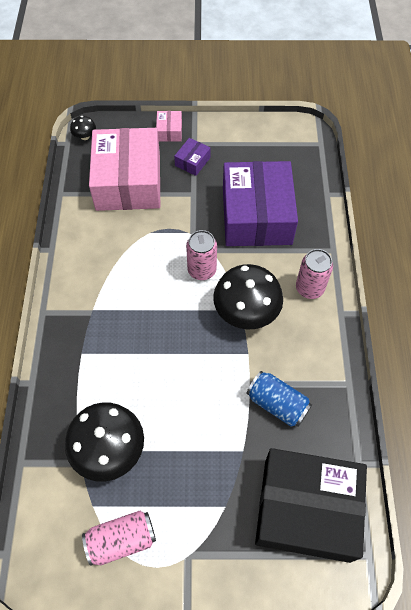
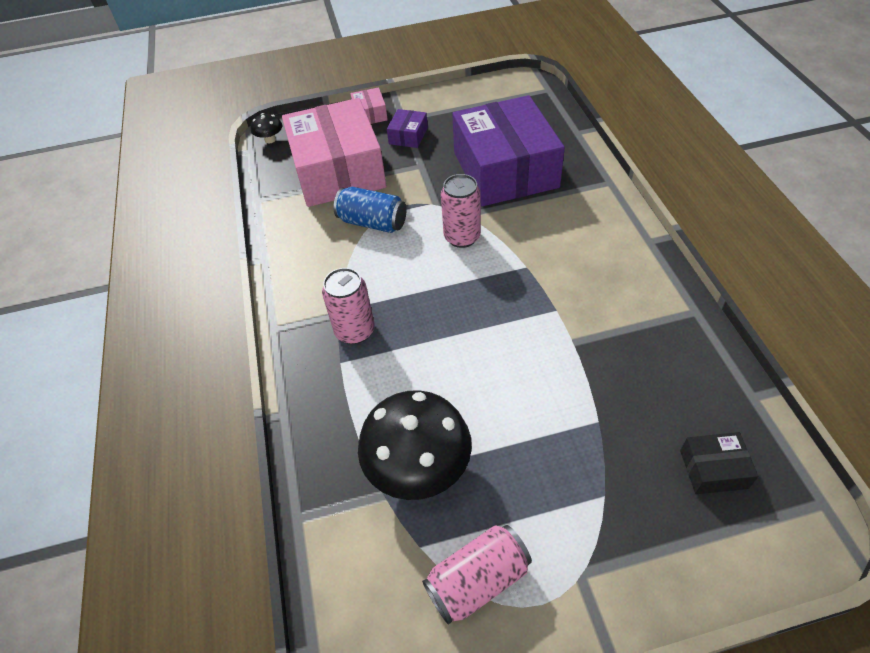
camera: 10 degrees left, 10 degrees down
(246, 312) = (535, 267): black mushroom -> none
(277, 404) = (618, 356): blue can -> blue can (372, 222)
(306, 509) = (713, 469): black box -> black box, size x0.40
(309, 288) = (600, 225): pink can -> pink can (355, 331)

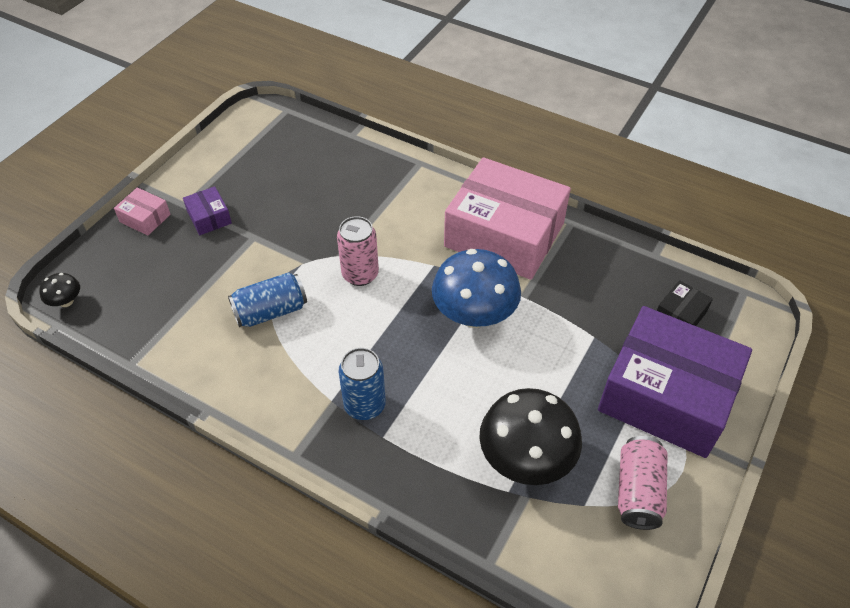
camera: 50 degrees left, 0 degrees up
(338, 170) = (179, 287): pink box -> pink box (504, 235)
(355, 331) = (364, 405): pink can -> blue can
(505, 169) = (330, 198): purple box -> purple box (666, 396)
(513, 326) = (474, 315): none -> blue mushroom

